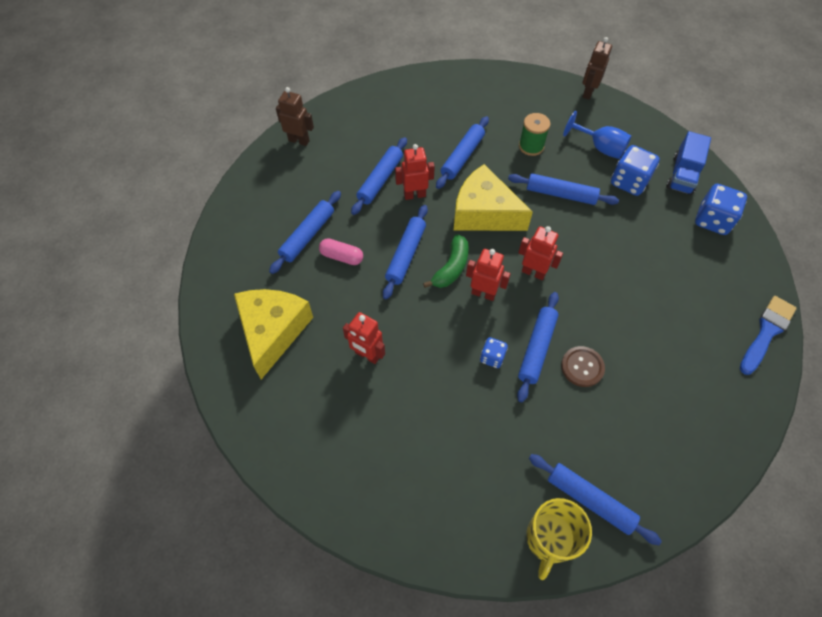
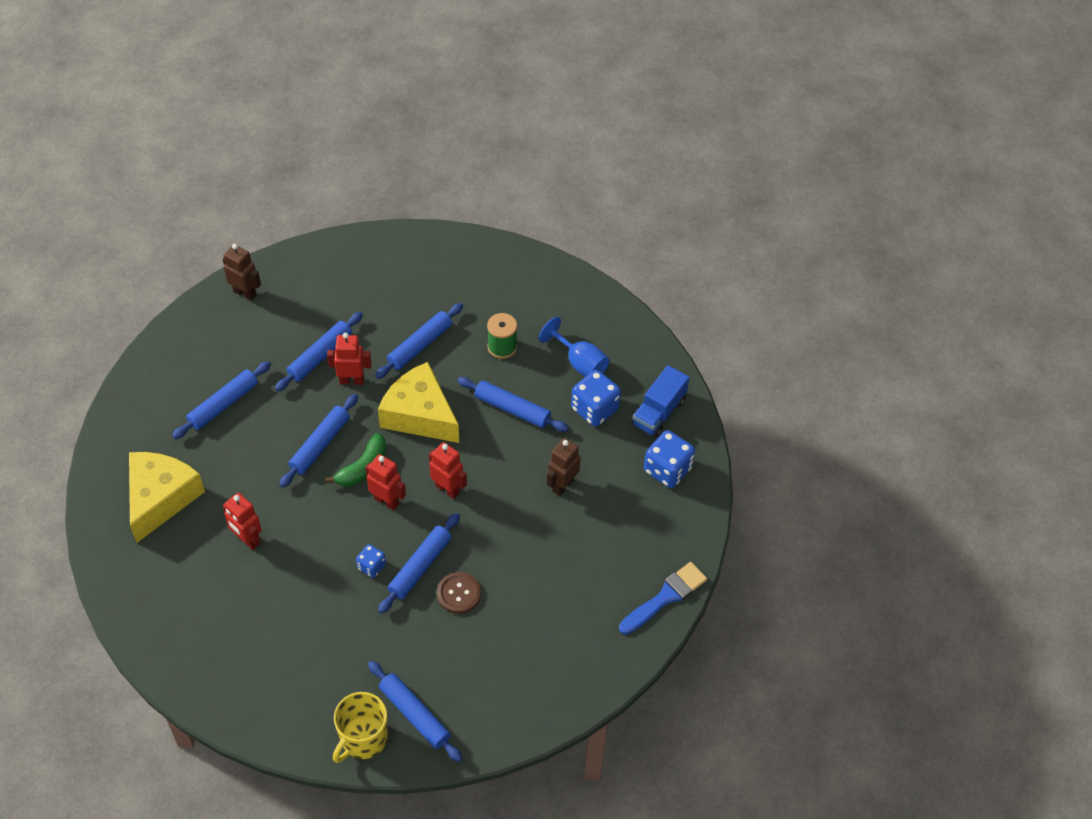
camera: 10 degrees right, 5 degrees down
(341, 257) = (252, 434): pink capsule -> none
(588, 92) = (595, 292): brown robot -> brown robot (562, 485)

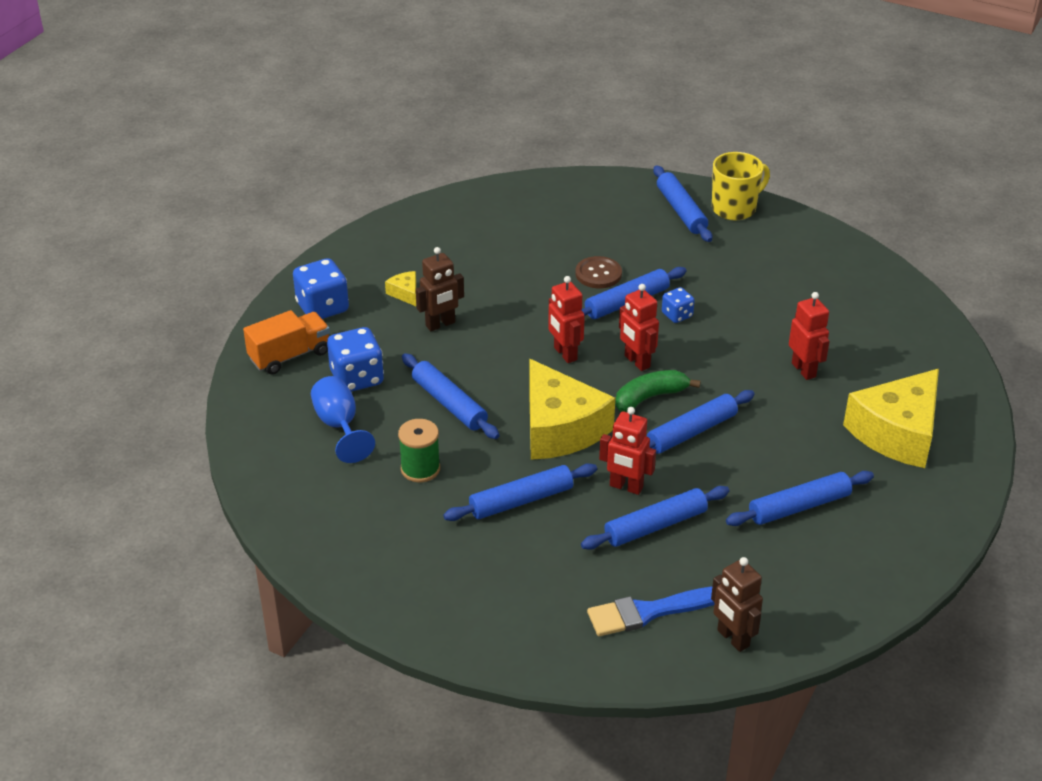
camera: 155 degrees left, 15 degrees down
(611, 509) = (405, 293): none -> yellow cheese
(659, 412) = (289, 356): blue truck -> orange truck
(665, 597) = (403, 223): blue brush -> blue brush (649, 612)

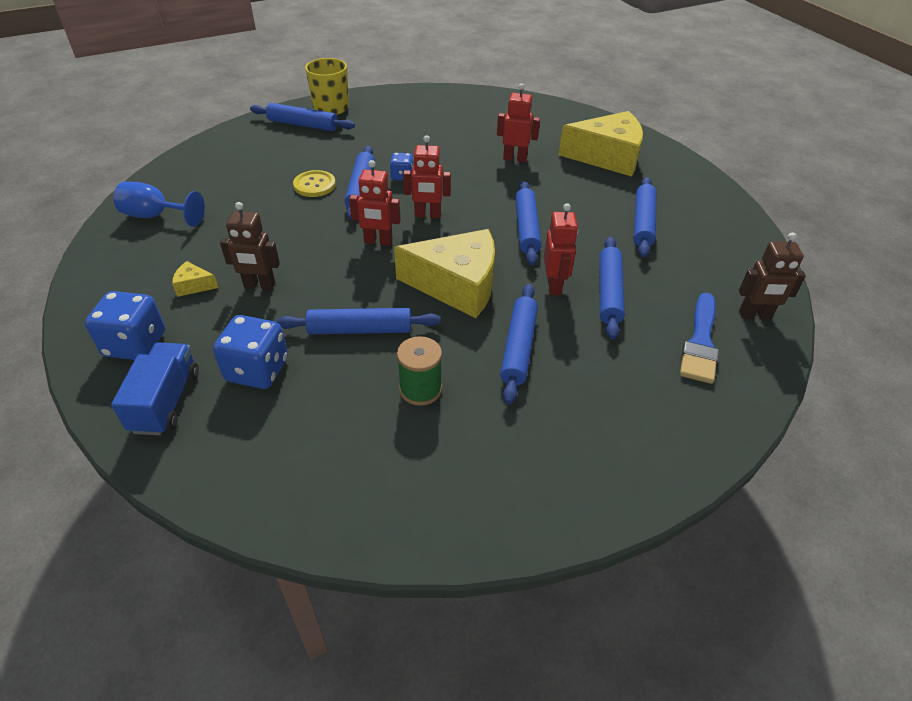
camera: 55 degrees left, 5 degrees up
(289, 356) = (166, 401): orange truck -> blue truck
(339, 426) = (305, 416): blue goblet -> blue goblet (155, 216)
(440, 324) = (259, 285): brown robot -> brown robot turned 90 degrees clockwise
(598, 274) = (314, 185): brown button -> yellow button
(626, 487) = (554, 286): red robot -> red robot turned 60 degrees counterclockwise
(650, 397) = (471, 228): green banana -> none
(897, 433) = (607, 157): yellow cheese -> yellow cheese turned 75 degrees counterclockwise

